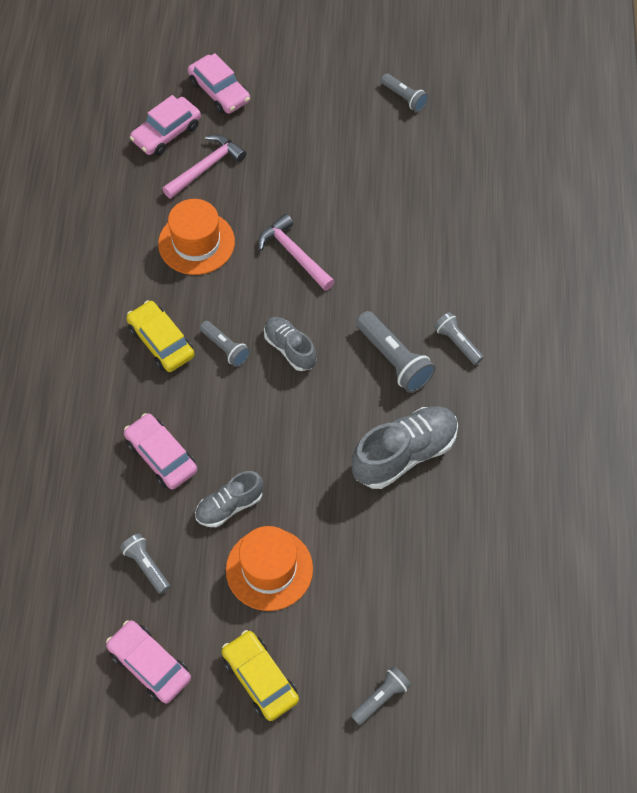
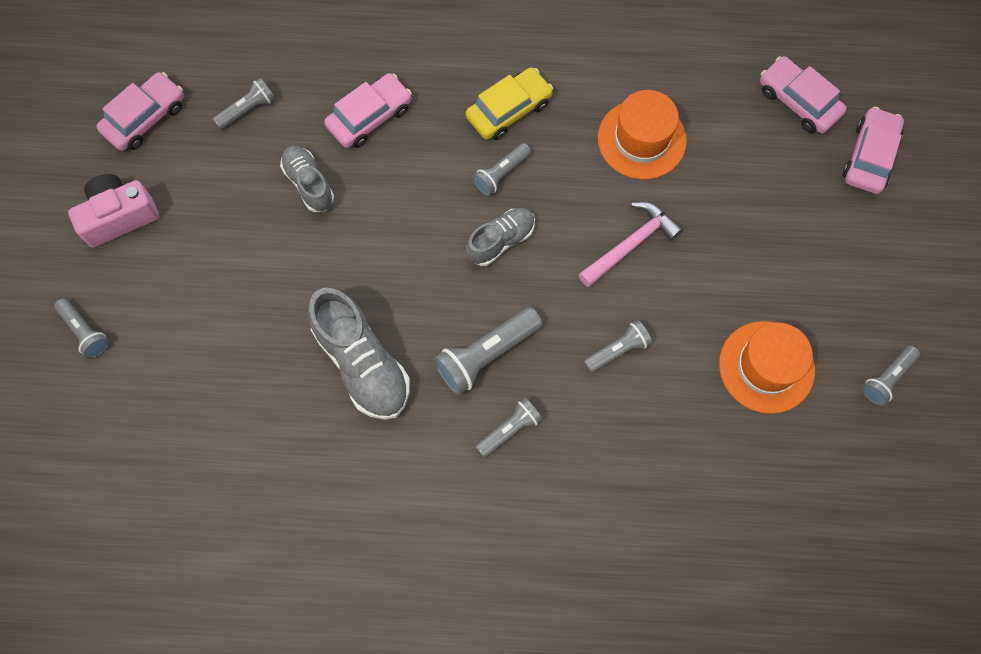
camera: 90 degrees right, 10 degrees up
(206, 167) = (750, 146): pink hammer -> none
(219, 91) = (869, 156): pink car -> pink car turned 150 degrees clockwise
(260, 679) = (119, 217): yellow car -> pink camera
(269, 569) = (235, 223): orange hat -> orange hat (766, 367)
(387, 266) = (618, 350): none -> grey flashlight

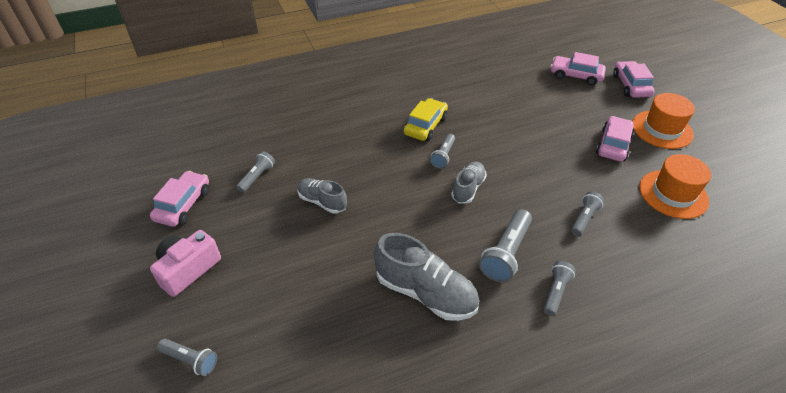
camera: 25 degrees left, 25 degrees down
(370, 117) = (342, 155): pink car -> pink car (613, 145)
(631, 245) = (545, 163): pink hammer -> none
(641, 139) = (510, 115): orange hat -> orange hat (662, 129)
(887, 379) = (739, 175): grey flashlight -> none

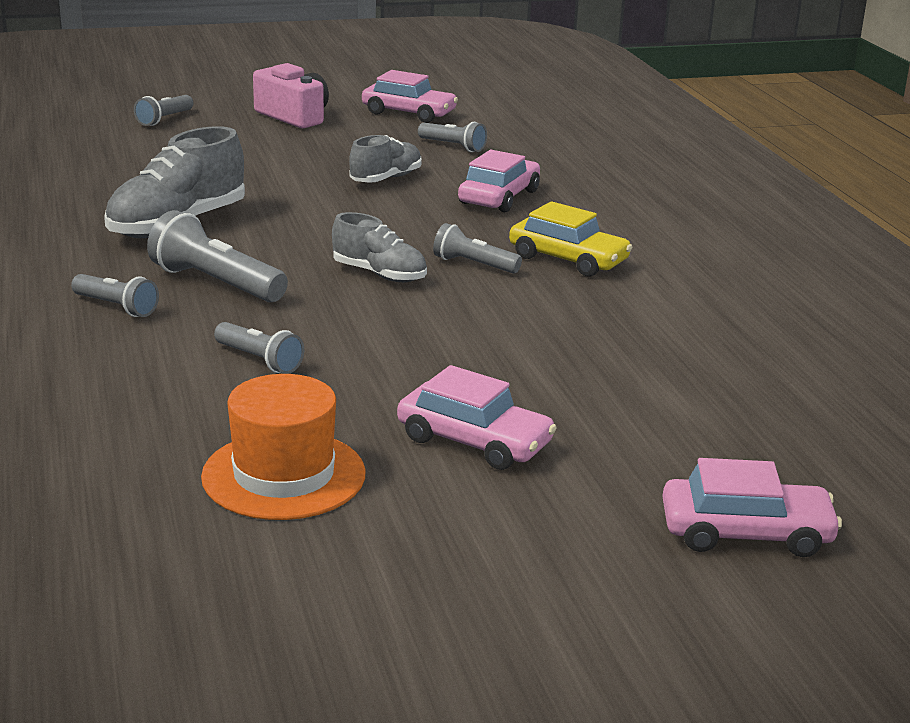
camera: 95 degrees right, 20 degrees down
(575, 75) = (785, 454): pink car -> pink car (499, 197)
(662, 129) = (527, 528): orange hat -> none

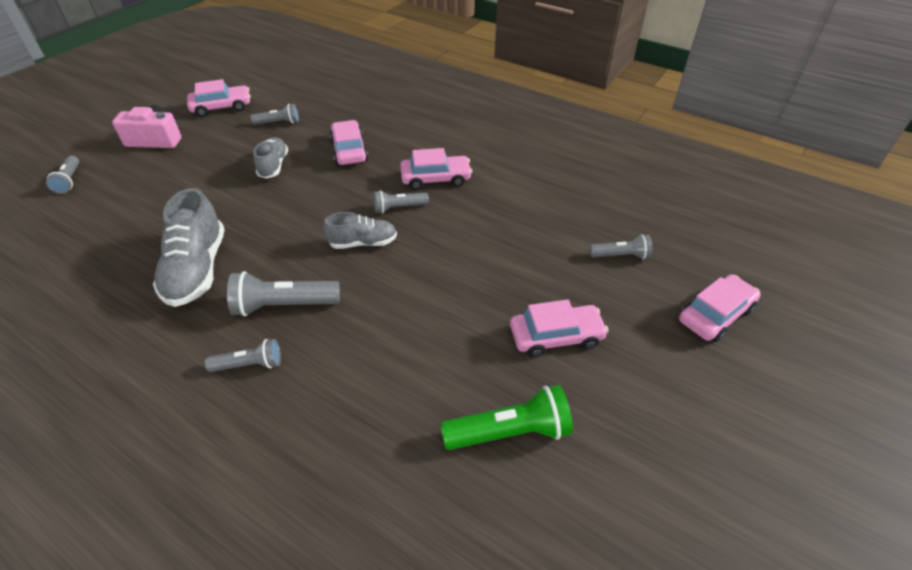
camera: 40 degrees left, 20 degrees up
(260, 360) = (387, 351): grey flashlight -> grey flashlight (621, 255)
(283, 475) = (510, 431): orange hat -> green flashlight
(568, 259) = (436, 178): yellow car -> pink car

